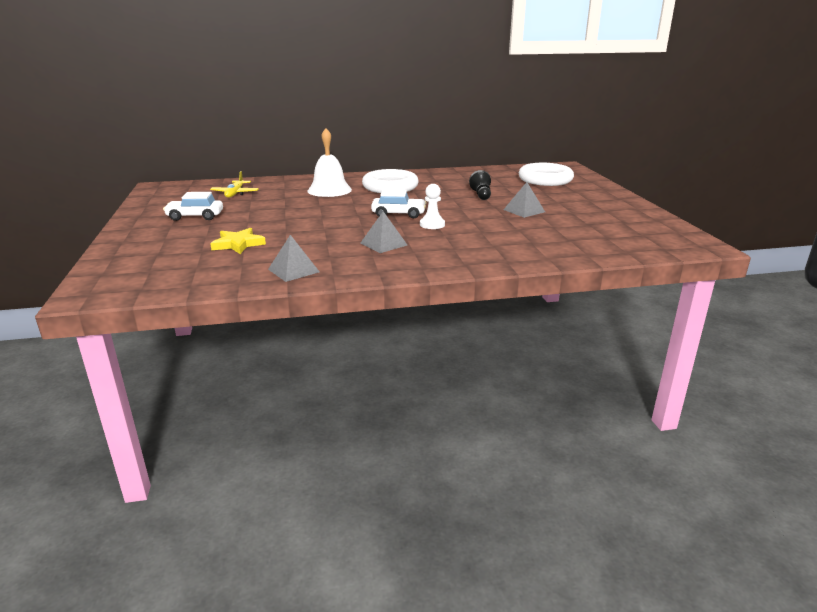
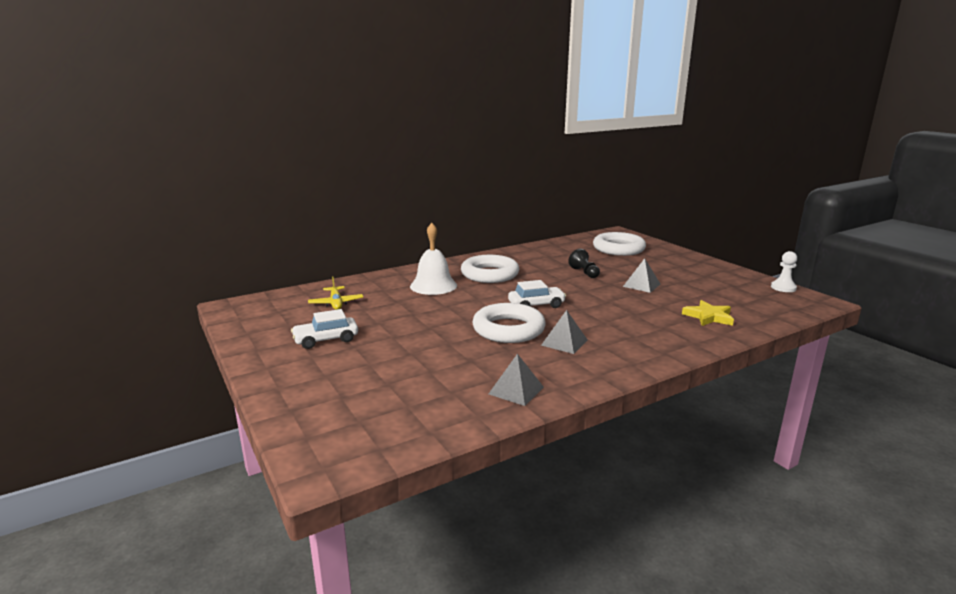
camera: 20 degrees left, 5 degrees down
(238, 244) = (418, 368): yellow star -> yellow star (709, 317)
(348, 228) = (508, 329): none -> white ring
(432, 224) = (581, 312): white pawn -> white pawn (783, 288)

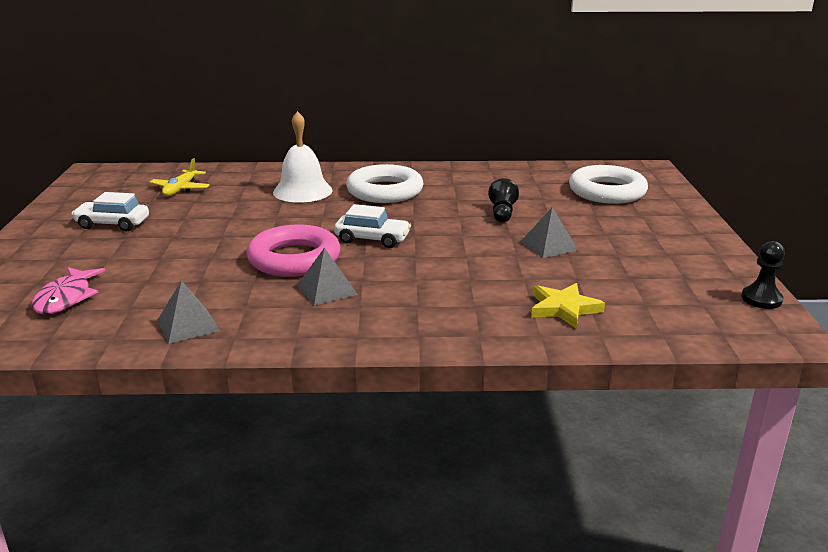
camera: 30 degrees right, 5 degrees up
(389, 400) = (66, 298): none -> pink fish
(508, 329) = (294, 259): white ring -> pink ring
(783, 288) = (761, 299): white pawn -> black pawn

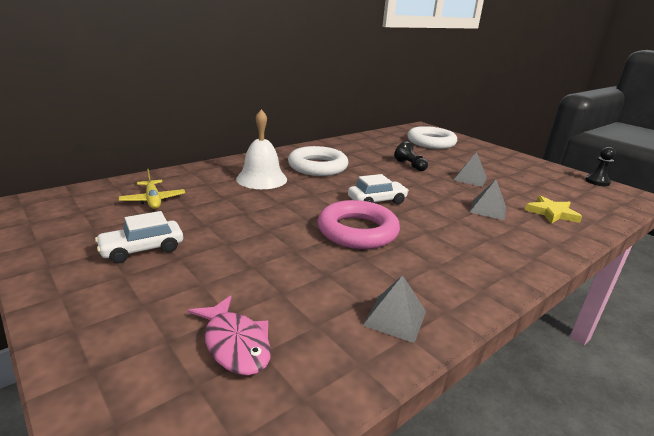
camera: 40 degrees left, 0 degrees up
(327, 290) = (424, 247): grey pyramid -> grey pyramid (488, 209)

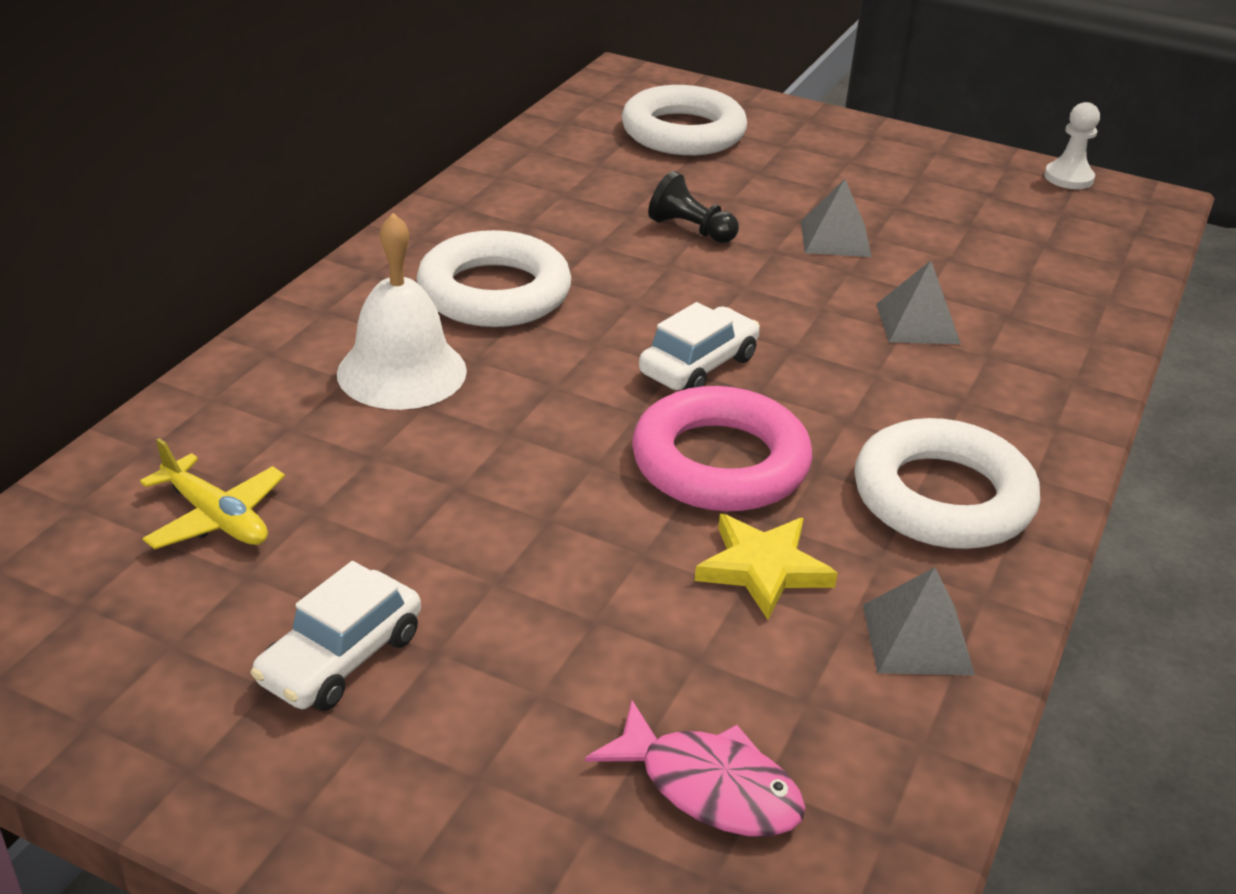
camera: 25 degrees left, 10 degrees up
(453, 268) = (942, 497): none -> white ring
(551, 213) = (1030, 297): yellow star -> yellow star (763, 568)
(597, 182) = (1068, 178): black pawn -> white pawn

